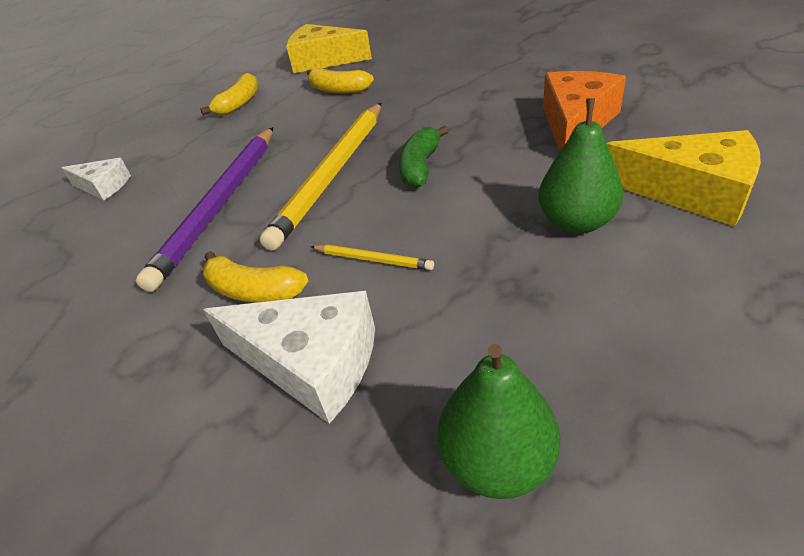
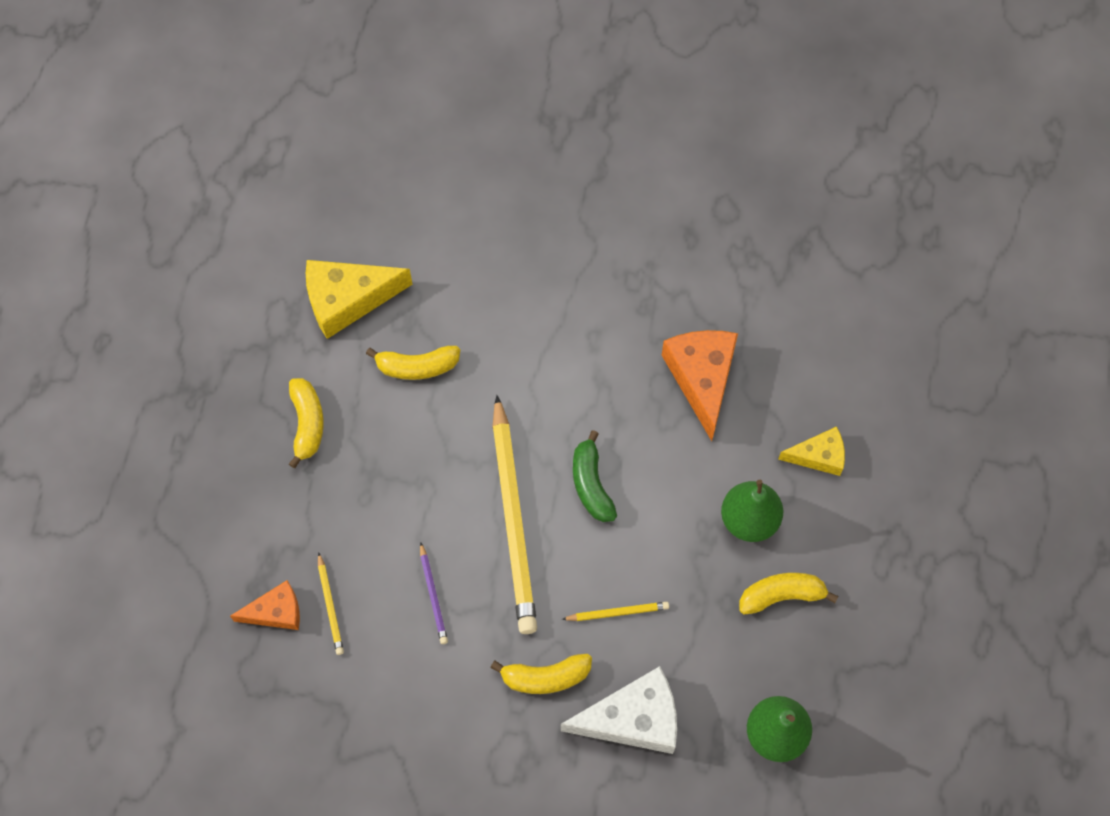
camera: 35 degrees left, 25 degrees up
(103, 186) = (276, 612): white cheese -> orange cheese
(141, 192) = (330, 606): none -> yellow pencil
(220, 205) = (433, 595): purple pencil -> purple pencil, size x0.42
(587, 298) = (781, 595): none -> yellow banana
(691, 191) = (818, 456): yellow cheese -> yellow cheese, size x0.59

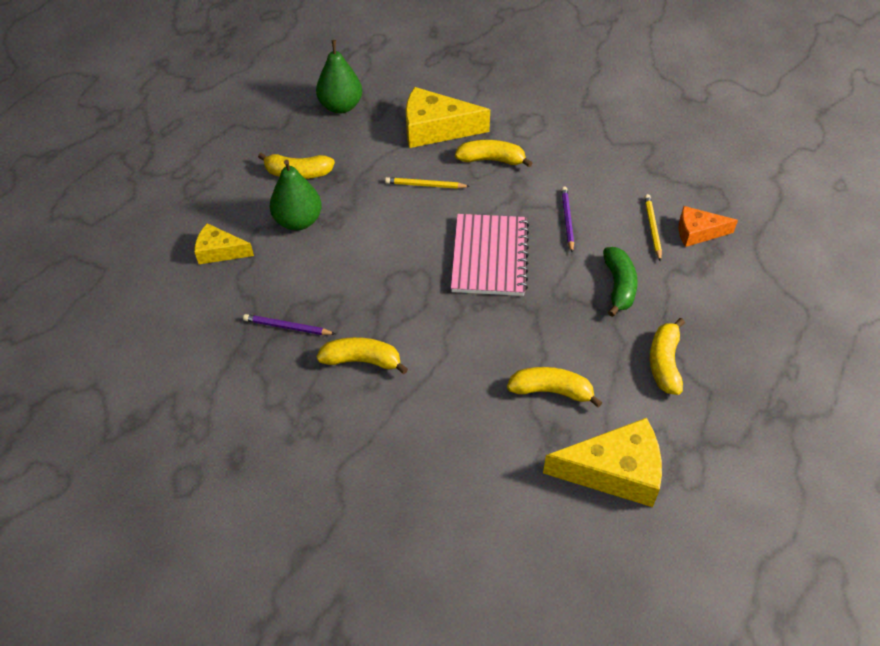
camera: 165 degrees left, 15 degrees down
(513, 519) = (490, 257): yellow pencil -> pink notebook
(591, 484) = (416, 268): green banana -> green banana (618, 286)
(611, 358) = (362, 361): none -> yellow banana
(633, 719) = (435, 129): white cheese -> yellow cheese
(702, 378) = (287, 327): orange cheese -> purple pencil

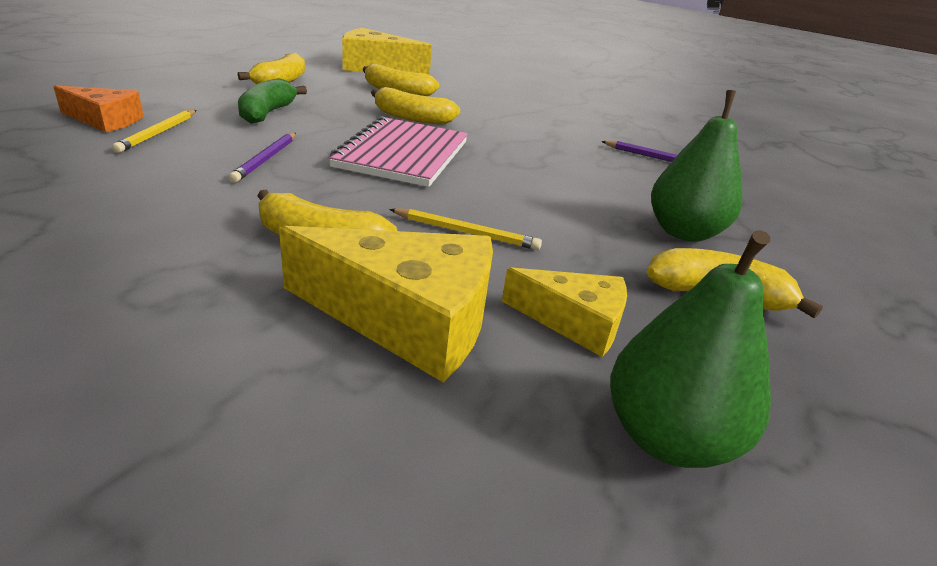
camera: 175 degrees left, 20 degrees down
(219, 251) = (787, 225): yellow cheese -> yellow cheese (574, 322)
(362, 361) = (570, 130): yellow banana -> yellow banana (412, 118)

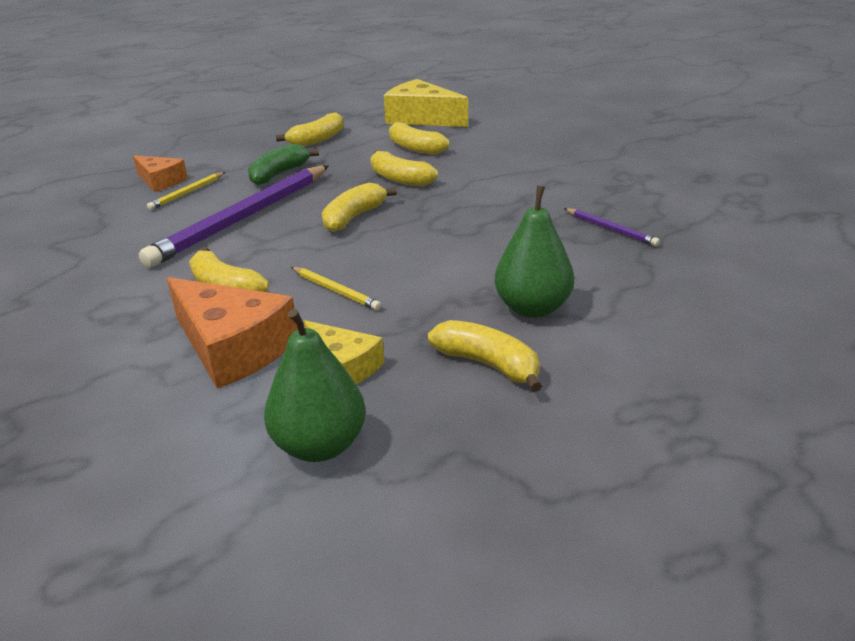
camera: 30 degrees right, 0 degrees up
(266, 159) = (243, 218): purple pencil -> purple pencil, size x2.37
(403, 154) = (354, 217): pink notebook -> yellow banana
(407, 318) = (232, 347): yellow cheese -> orange cheese

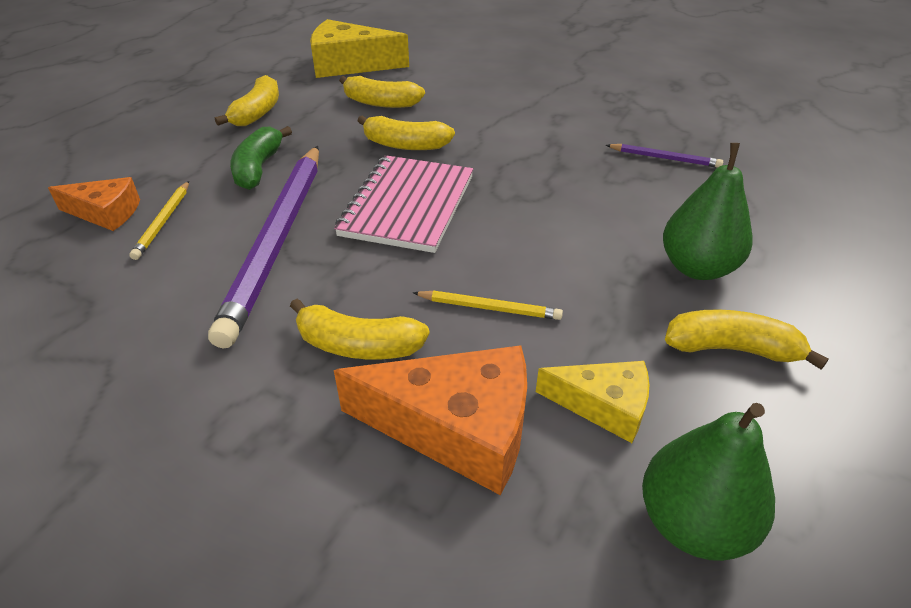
camera: 30 degrees left, 10 degrees up
(354, 217) = (408, 205): yellow banana -> pink notebook

